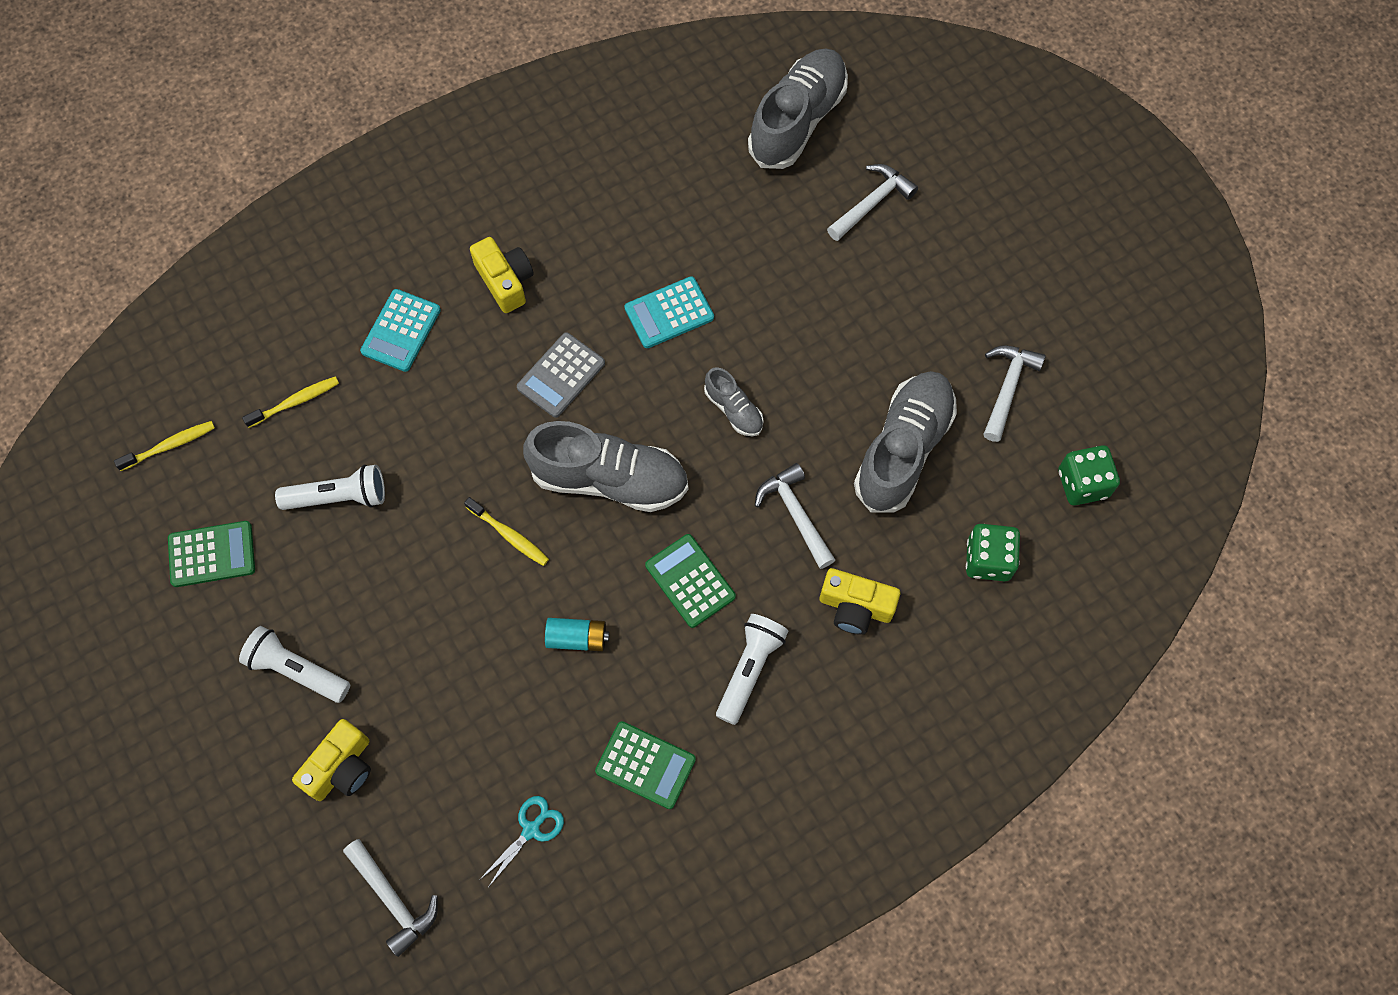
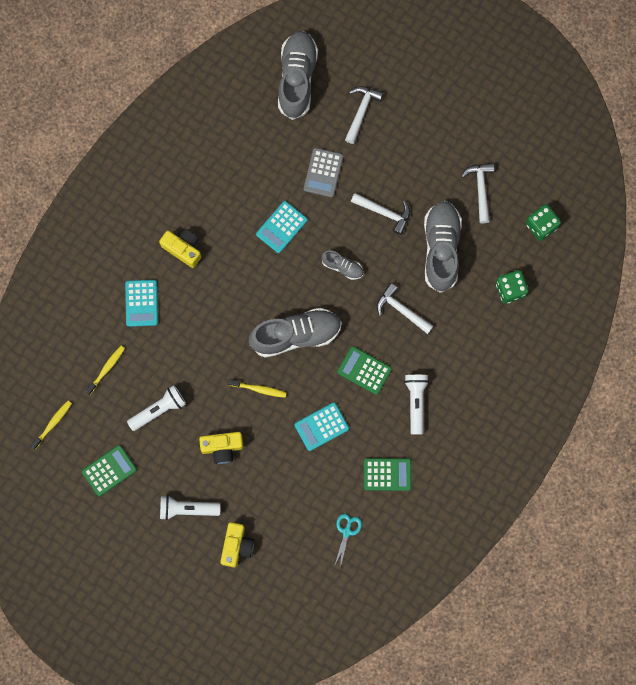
camera: 25 degrees left, 10 degrees up
(393, 900) = (297, 596): white hammer -> white hammer (384, 213)
(561, 375) = (241, 289): grey calculator -> grey calculator (323, 172)
(577, 638) = (321, 426): turquoise battery -> turquoise calculator
(855, 607) = (454, 345): yellow camera -> yellow camera (222, 447)

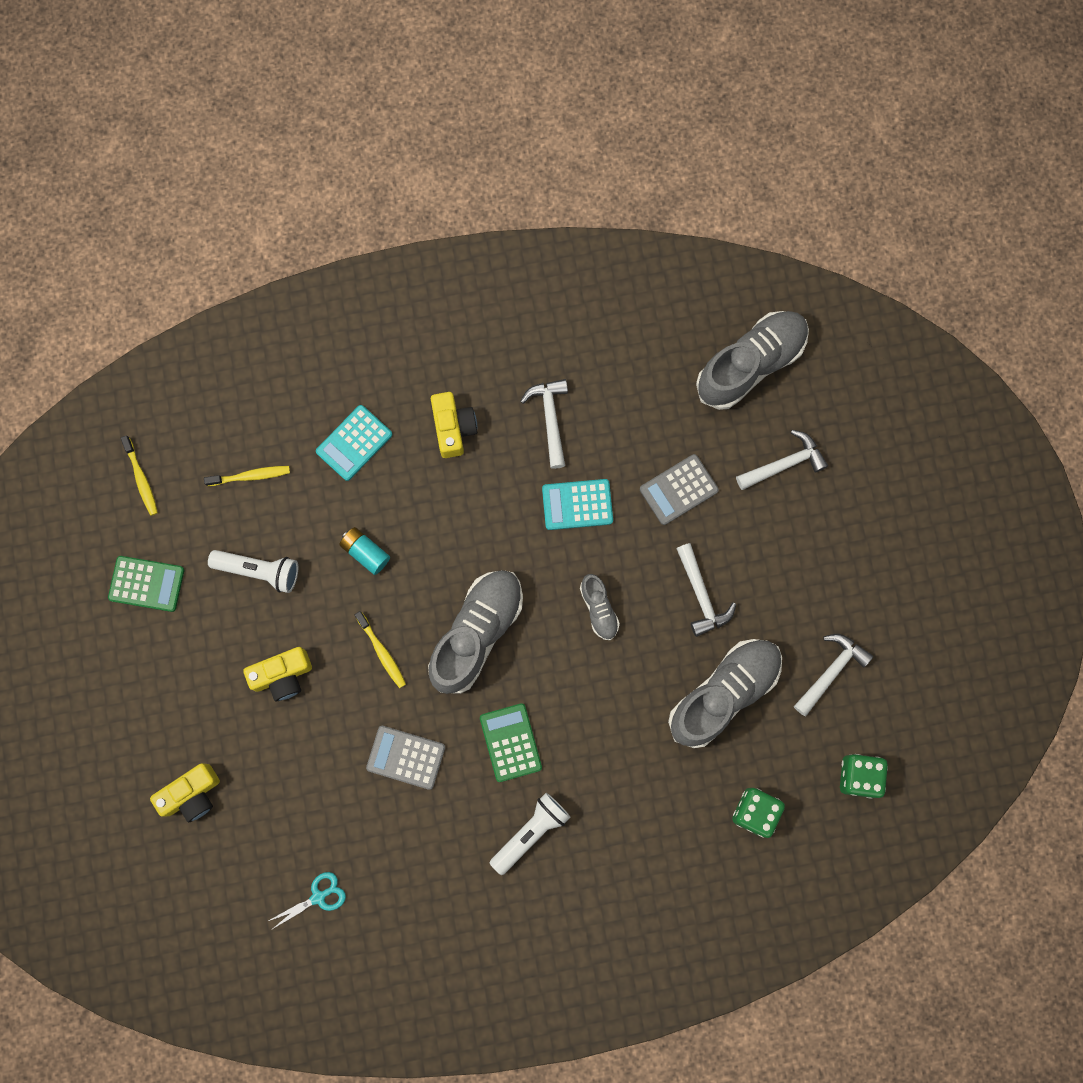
camera: 45 degrees right, 0 degrees up
(53, 423) = (141, 479): yellow toothbrush -> yellow toothbrush turned 75 degrees clockwise
(187, 509) = (182, 703): white flashlight -> none
(202, 350) = (365, 552): none -> turquoise battery
(222, 447) = (282, 675): yellow camera -> yellow camera turned 60 degrees counterclockwise
(296, 335) = (477, 633): grey shoe -> grey shoe turned 90 degrees counterclockwise
(321, 426) = (406, 757): turquoise calculator -> grey calculator
(387, 474) = (422, 879): green calculator -> none
(401, 310) = (615, 716): white hammer -> white hammer (550, 418)

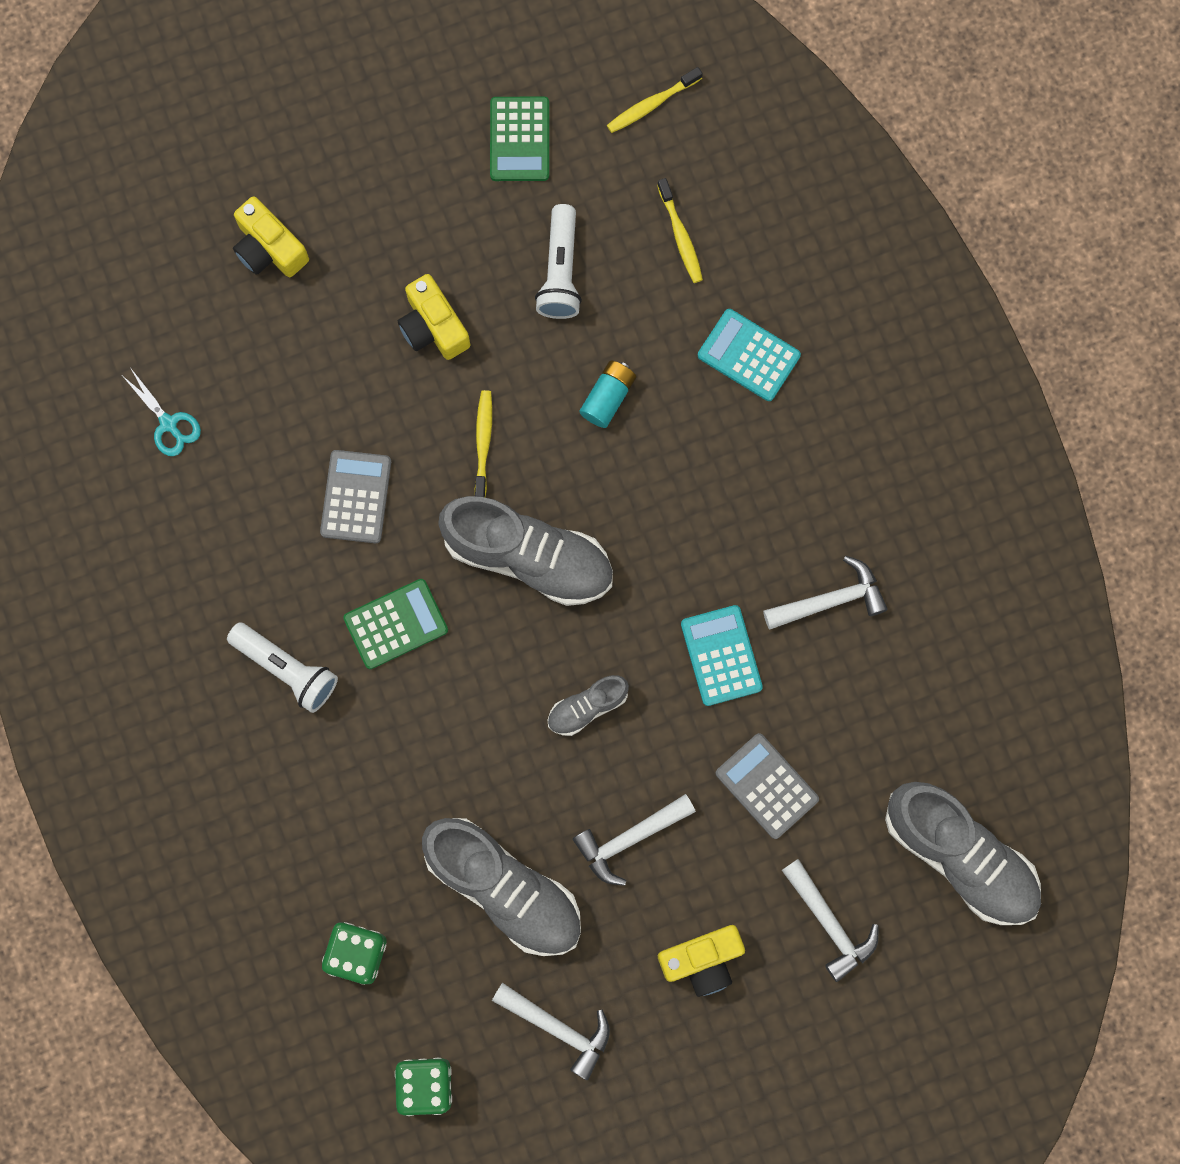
camera: 80 degrees right, 0 degrees up
(382, 652) = (483, 442): yellow toothbrush -> yellow toothbrush turned 135 degrees clockwise
(453, 428) = (793, 477): yellow camera -> yellow camera (702, 960)

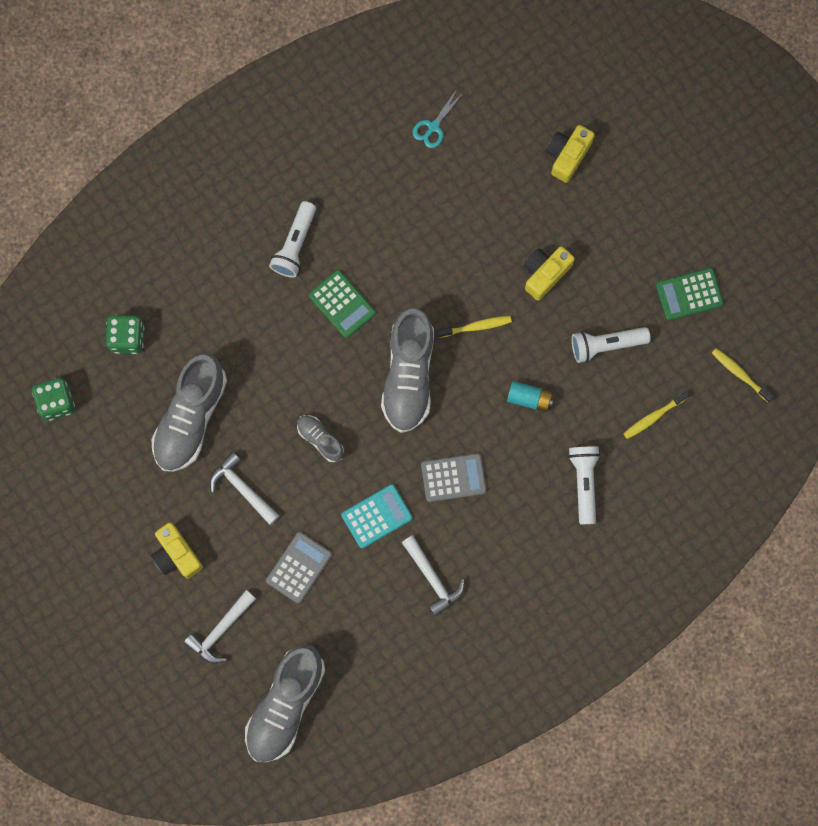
camera: 75 degrees right, 0 degrees up
(356, 497) = (418, 256): grey calculator -> grey calculator (453, 478)
(559, 1028) = (111, 475): white hammer -> none
(748, 355) = (584, 483): turquoise calculator -> white flashlight

